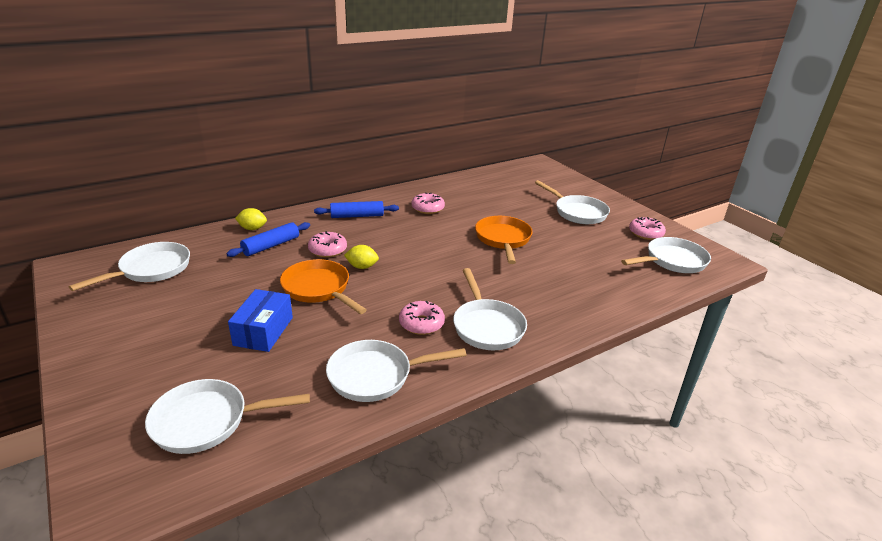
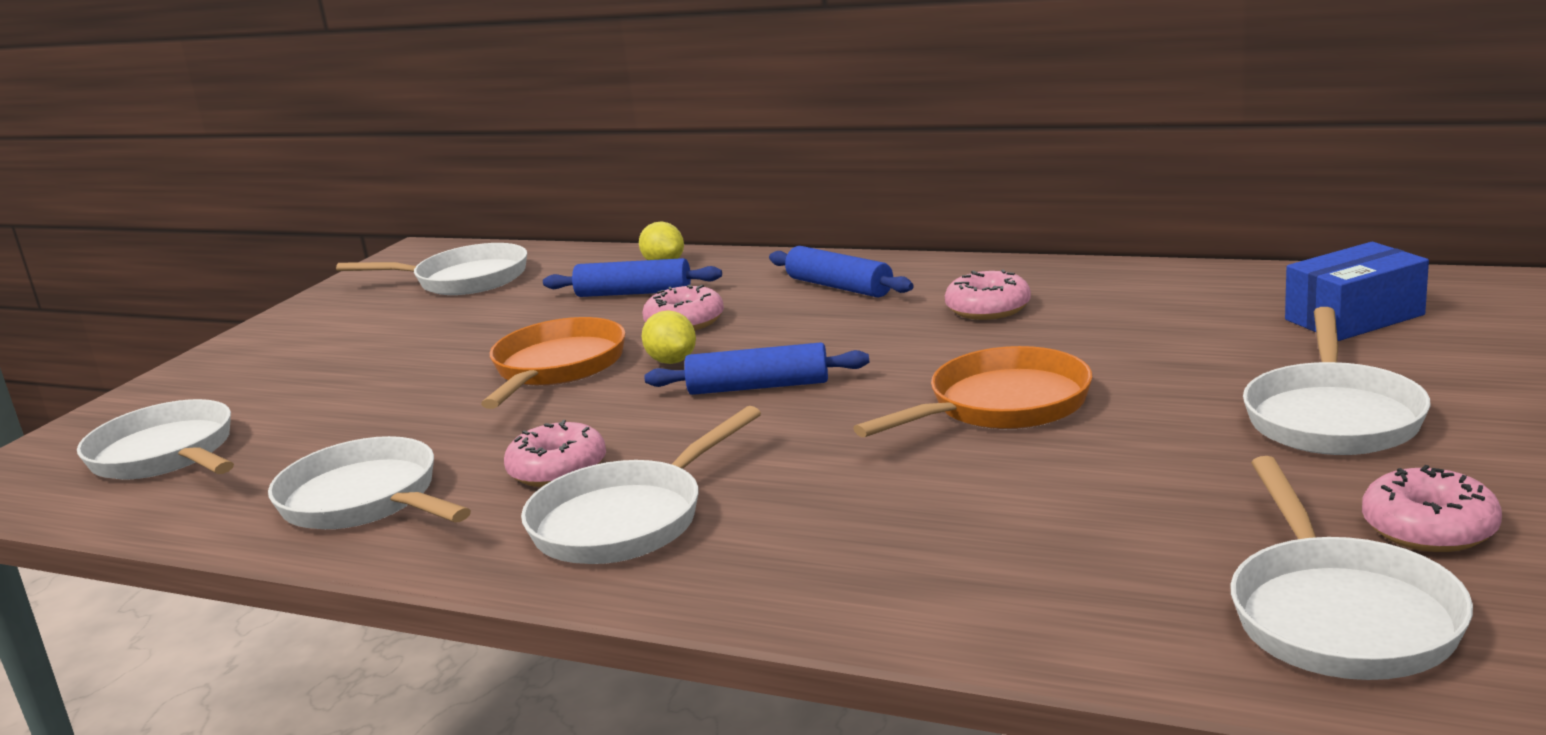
camera: 60 degrees right, 10 degrees down
(263, 331) = (397, 391): blue box -> blue box (1354, 317)
(418, 263) = (758, 387): none -> blue rolling pin
(672, 261) = (1339, 615): white pan -> white pan turned 60 degrees clockwise

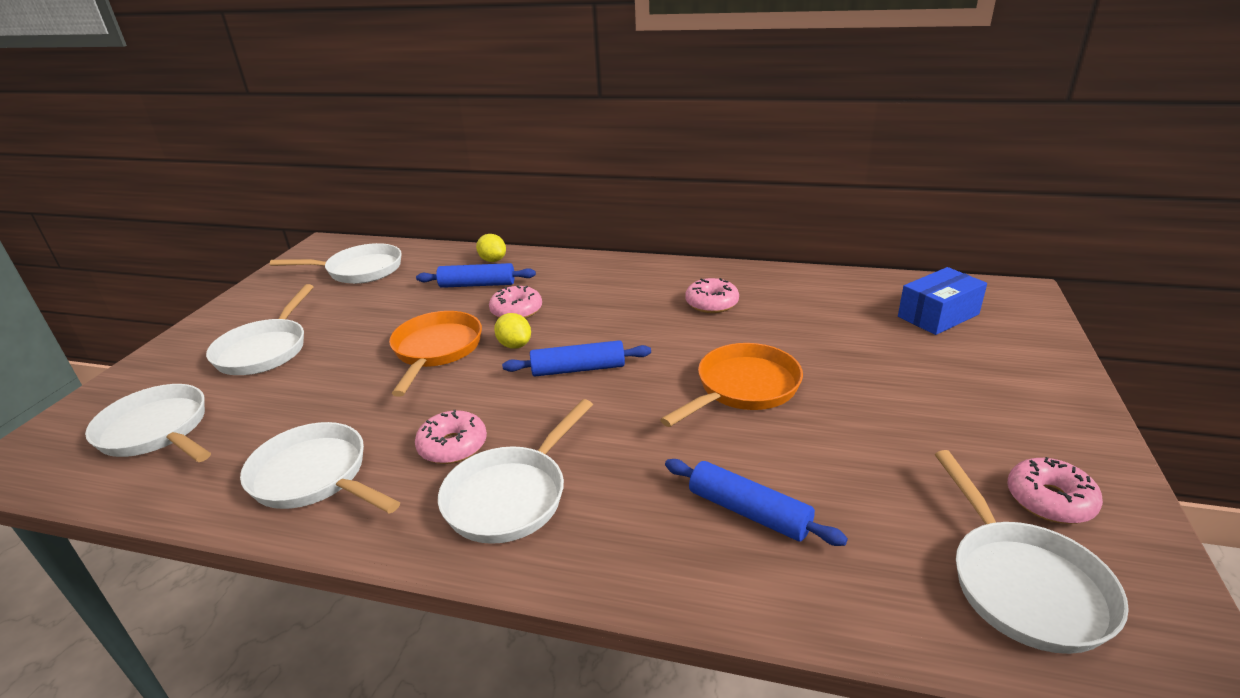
camera: 10 degrees left, 10 degrees up
(839, 287) = (612, 283): blue rolling pin -> blue rolling pin (749, 512)
(1332, 417) = (954, 399): white pan -> white pan (265, 350)

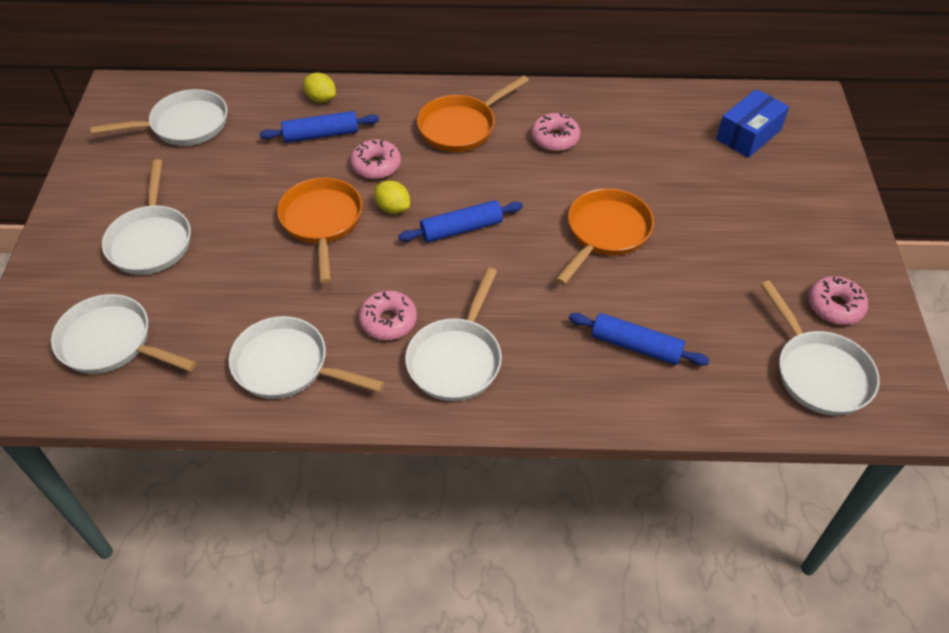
camera: 15 degrees left, 20 degrees up
(617, 288) = (461, 127): none -> orange pan

